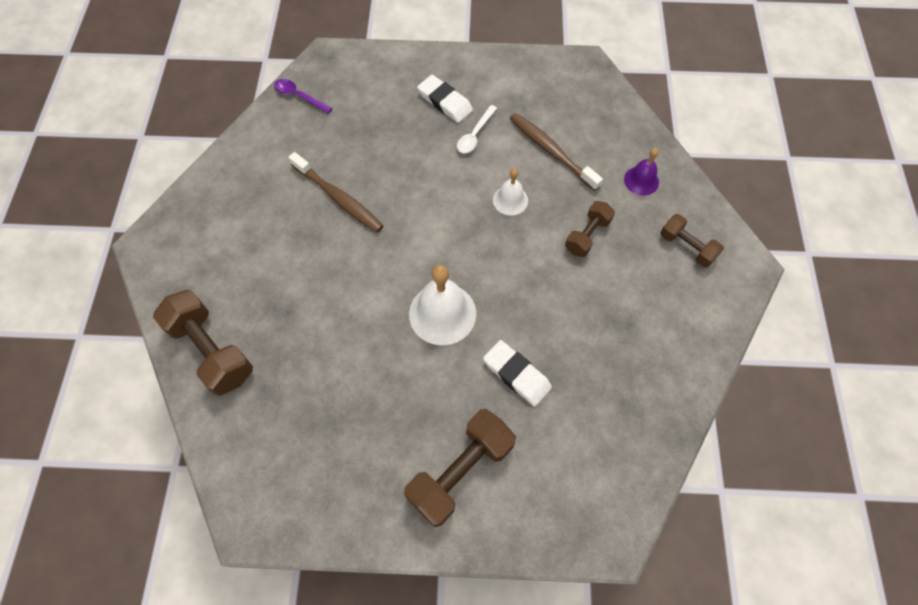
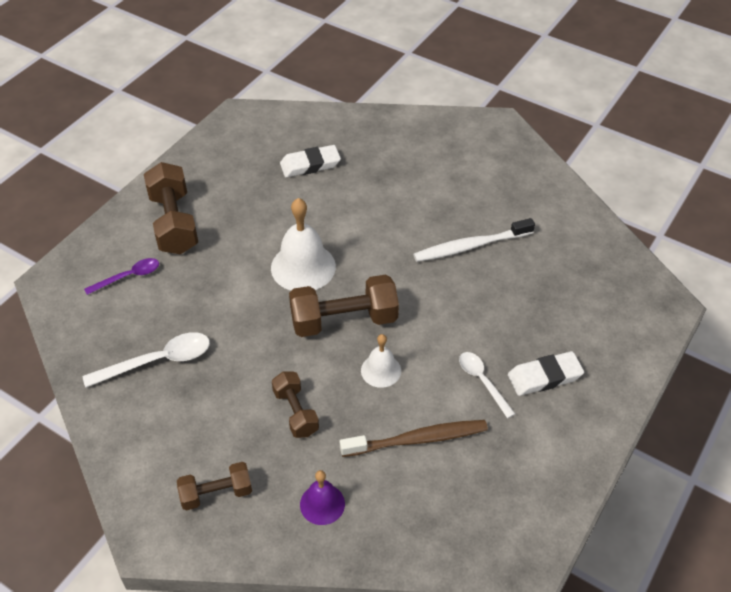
camera: 120 degrees right, 15 degrees down
(212, 350) = (378, 132): brown dumbbell -> brown dumbbell (344, 320)
(299, 96) = (617, 262): purple spoon -> purple spoon (128, 277)
(338, 198) = (470, 246): brown toothbrush -> white toothbrush
(516, 374) = (212, 288): white eraser -> white eraser (310, 164)
(619, 365) = (157, 361): none -> white spoon

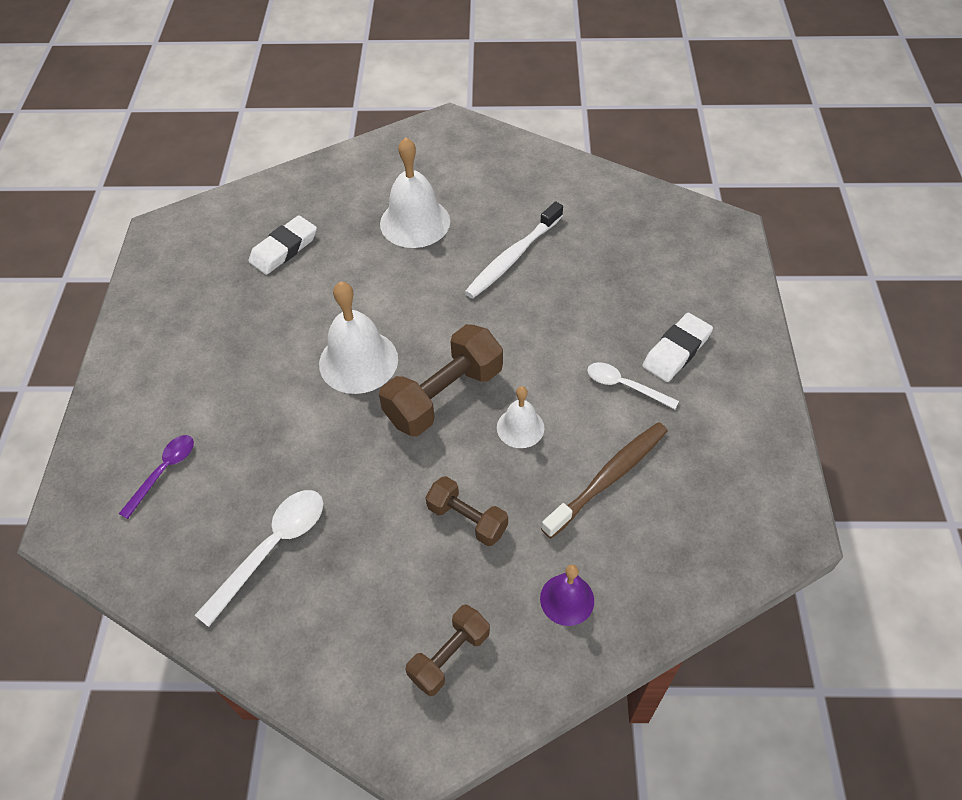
camera: 30 degrees left, 5 degrees up
(174, 223) = (173, 384): brown dumbbell -> none
(417, 187) = (415, 222): none -> white bell

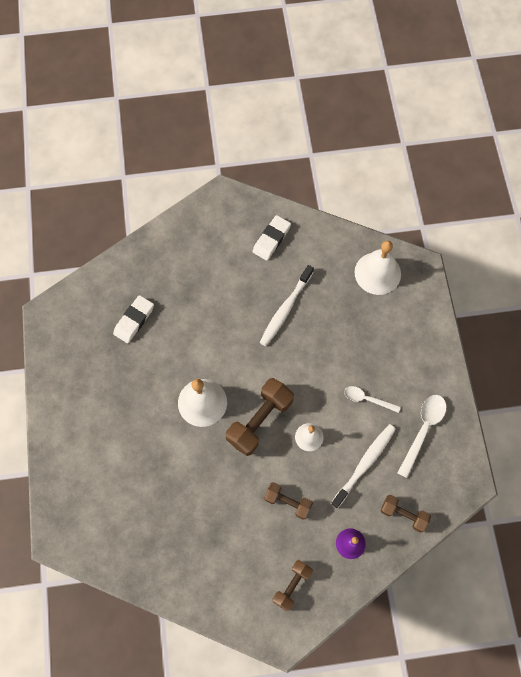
camera: 10 degrees left, 15 degrees up
(164, 472) = (103, 496): purple spoon -> none
(272, 548) = (180, 536): white spoon -> white spoon (423, 430)
(415, 222) = (216, 287): white bell -> white bell (377, 273)
(608, 478) = (364, 464): brown toothbrush -> white toothbrush
(668, 565) = (403, 514): none -> brown dumbbell
(676, 351) = (396, 369): white eraser -> white eraser (271, 239)

